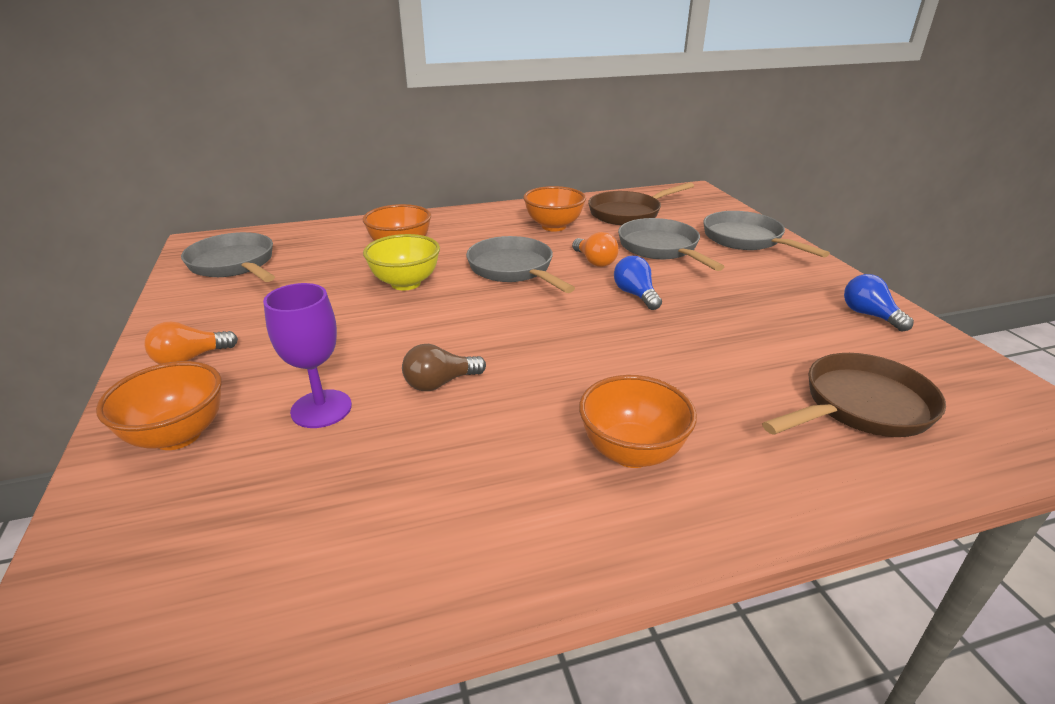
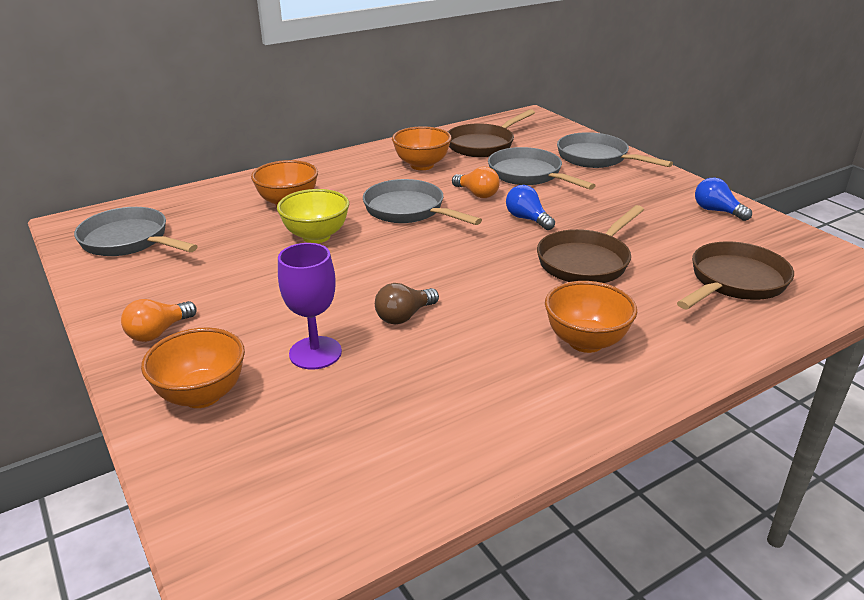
camera: 15 degrees left, 0 degrees up
(680, 352) = (586, 261): none -> brown pan

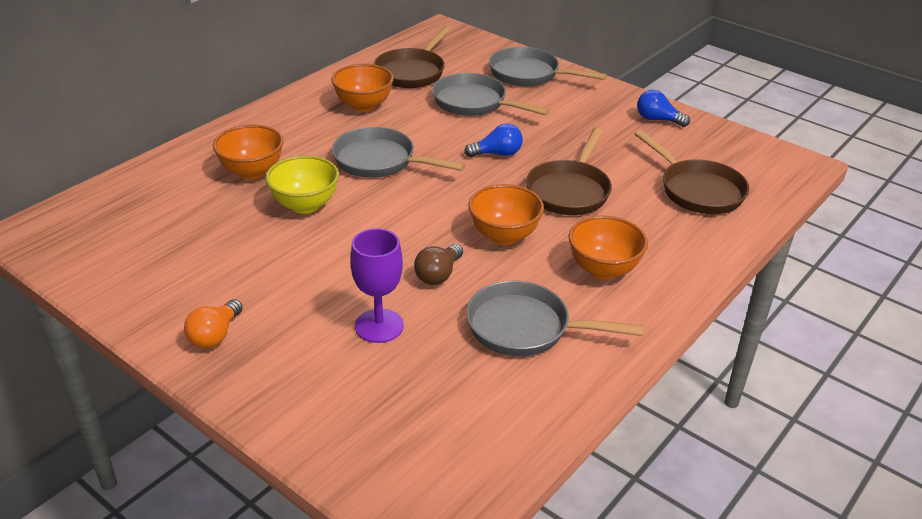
camera: 20 degrees left, 5 degrees up
(129, 241) = (108, 243): grey pan -> grey pan (525, 328)
(202, 395) = (301, 387): orange bowl -> orange bowl (504, 236)
(477, 194) = (436, 132): orange light bulb -> none
(527, 219) = (497, 154): blue light bulb -> blue light bulb turned 135 degrees clockwise
(734, 282) = (697, 190): brown pan -> brown pan turned 120 degrees clockwise

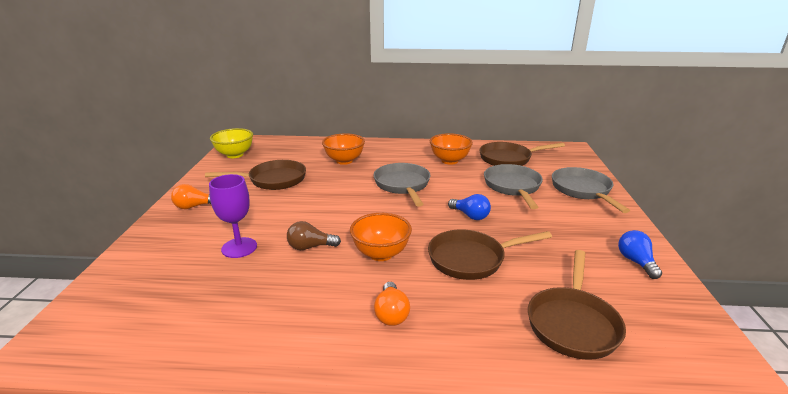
camera: 55 degrees right, 10 degrees down
(226, 245) = (273, 180): none -> brown pan
(305, 205) = (332, 183): yellow bowl -> yellow bowl (235, 155)
(525, 328) = (282, 304): grey pan -> none
(603, 269) = (391, 314): orange bowl -> orange light bulb

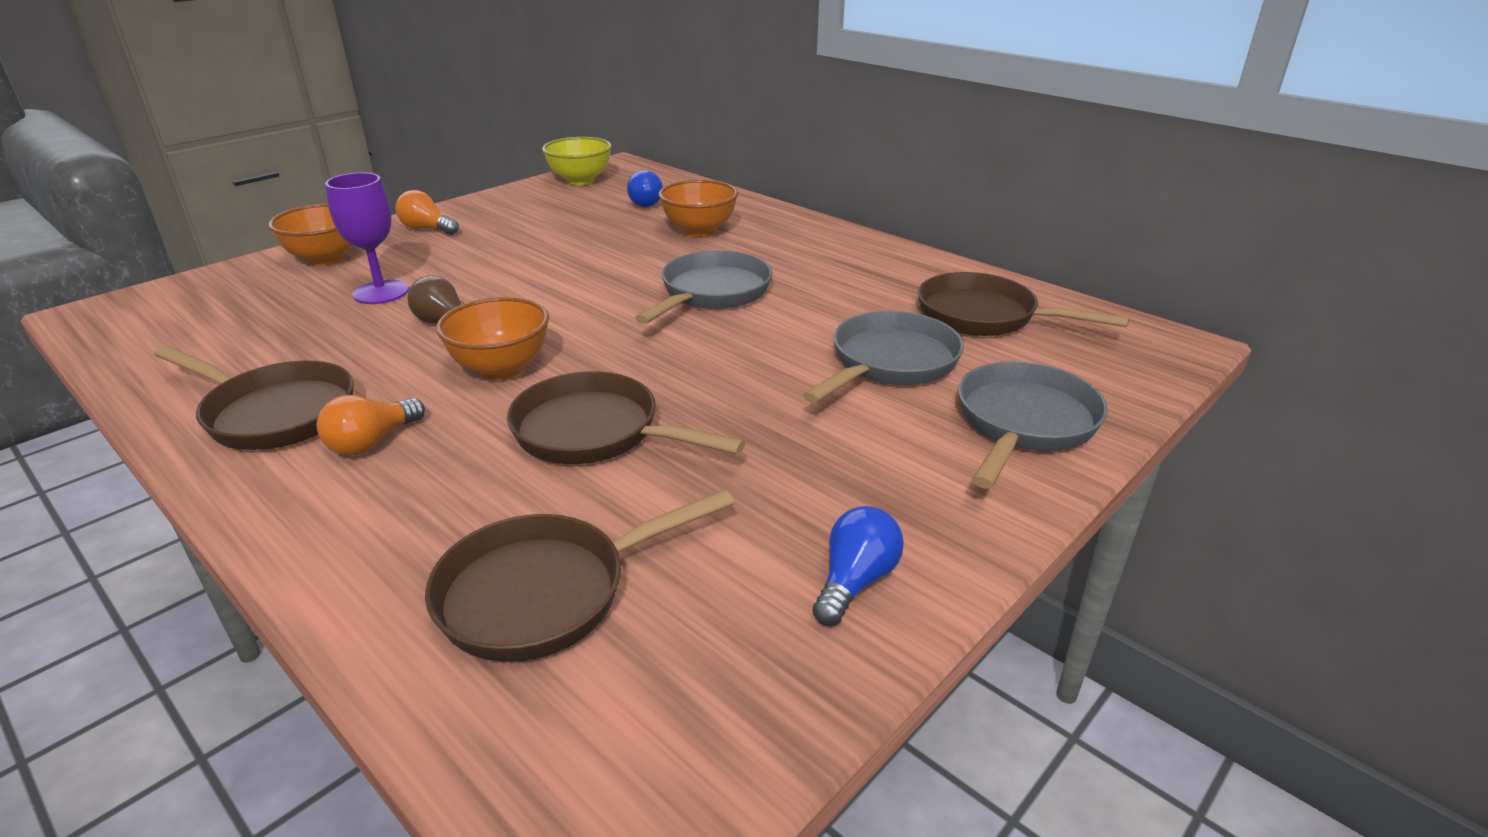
camera: 40 degrees right, 5 degrees up
(273, 180) = (563, 227): brown pan -> brown pan (275, 413)
(449, 161) = (863, 283): orange bowl -> orange bowl (326, 259)
(470, 216) = (722, 375): blue light bulb -> blue light bulb (645, 202)

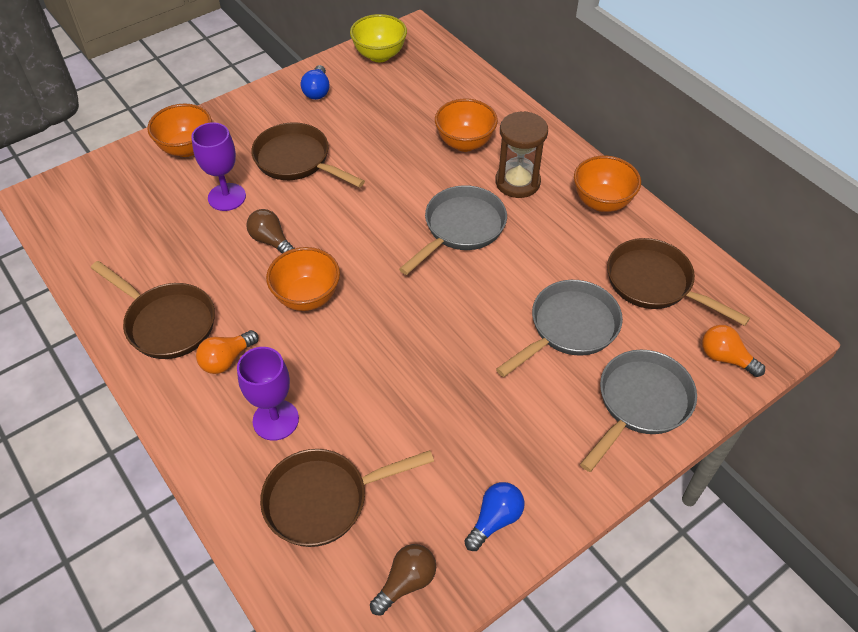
camera: 10 degrees right, 20 degrees up
(427, 229) = (258, 115): orange light bulb -> orange light bulb (725, 358)
(454, 501) = (275, 420): none -> purple goblet
(595, 432) = (362, 370): brown pan -> brown pan (296, 160)
(645, 202) = (428, 95): blue light bulb -> blue light bulb (317, 91)
(719, 693) = (406, 582): none -> brown light bulb
(775, 253) = (517, 182): none -> brown hourglass
(886, 260) = (602, 202): none -> orange bowl

